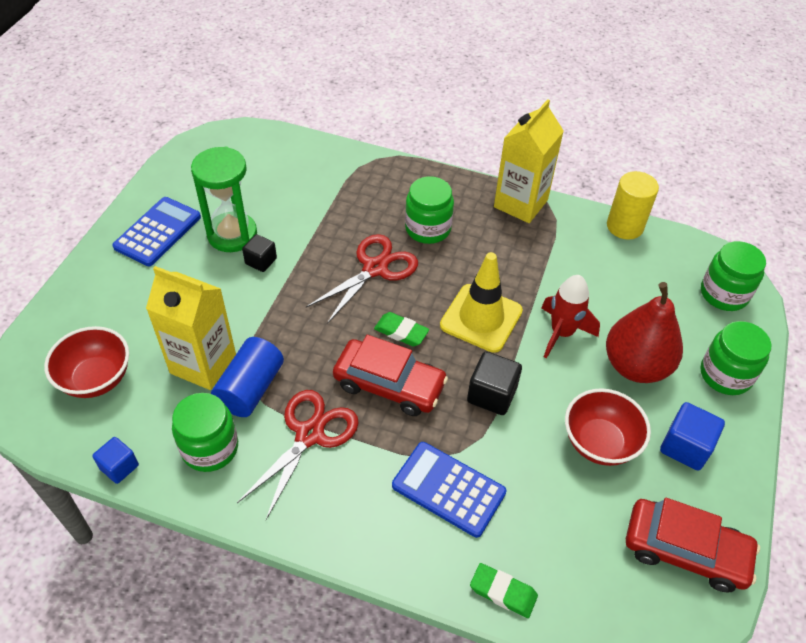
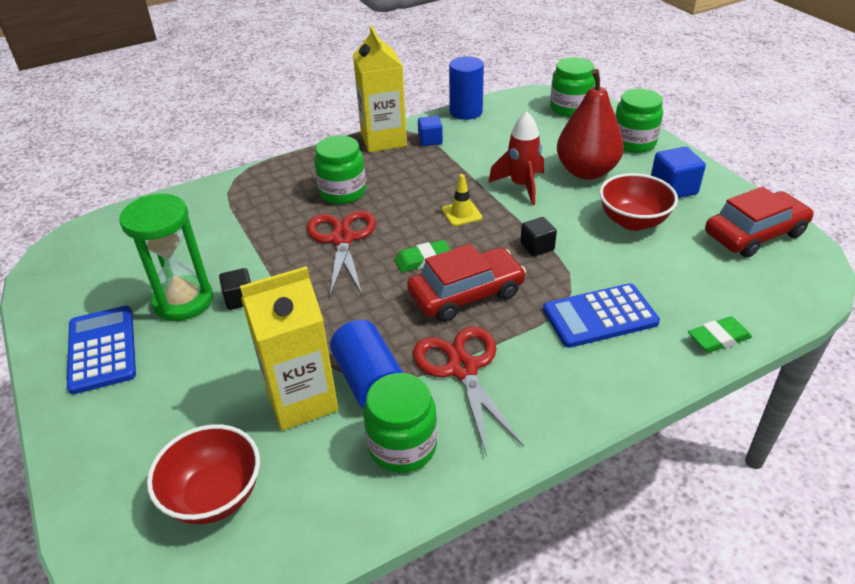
camera: 45 degrees left, 10 degrees down
(119, 467) = (346, 533): blue cube -> blue cube (430, 140)
(481, 318) = (461, 214): yellow traffic cone -> yellow traffic cone, size x0.50
(492, 394) = (537, 247): black cube -> black cube, size x0.66
(624, 226) = (466, 112): yellow cylinder -> blue cylinder

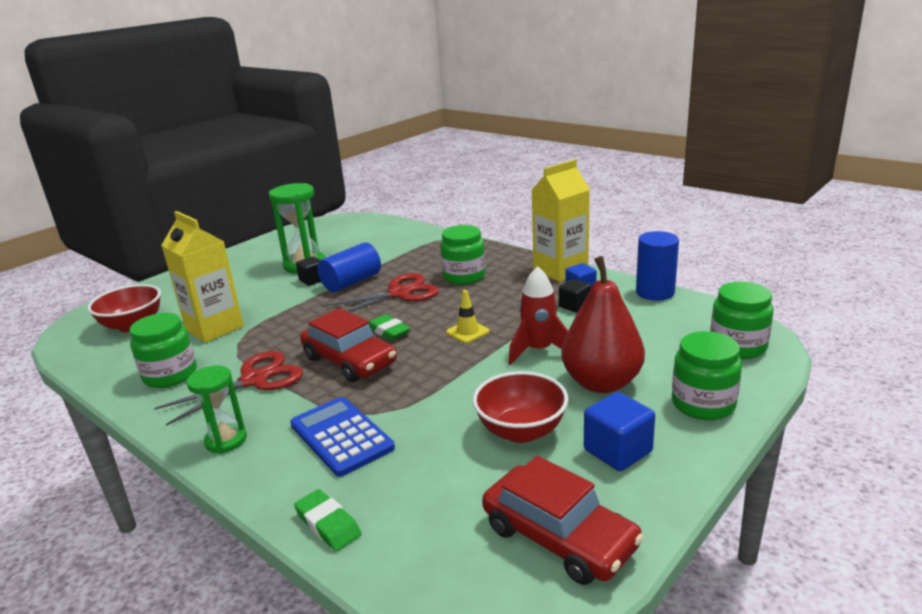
camera: 70 degrees right, 15 degrees down
(102, 349) = (253, 259): blue calculator -> none
(369, 381) = (235, 346): blue cylinder -> blue cylinder (351, 282)
(537, 247) = (437, 380): black cube -> black cube (574, 306)
(572, 397) = (226, 440): none -> green hourglass

